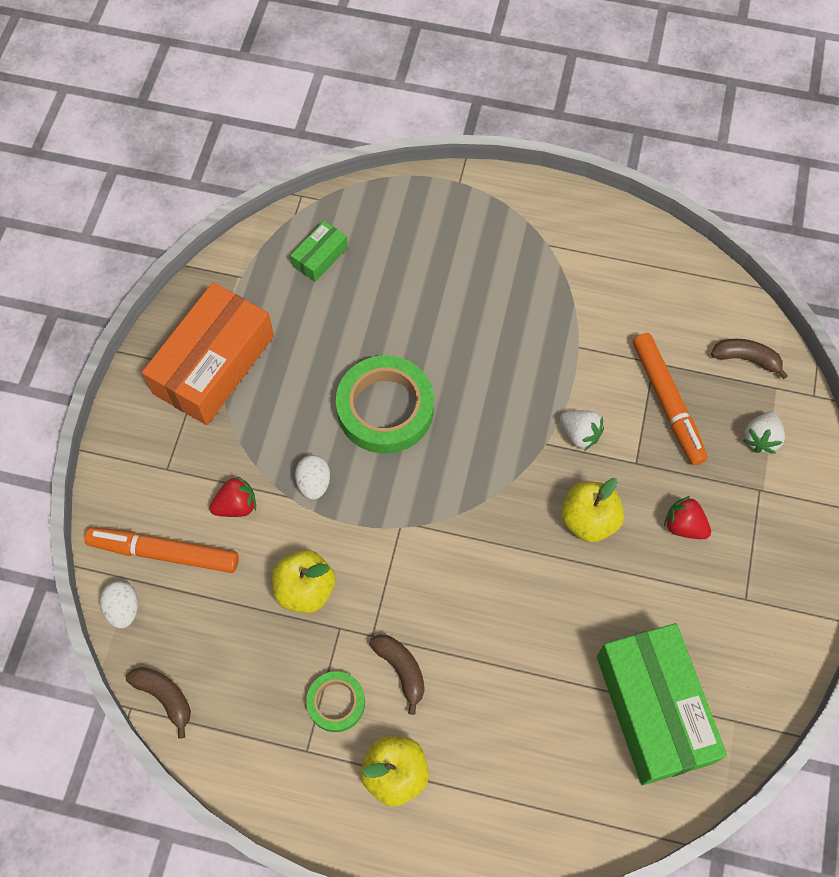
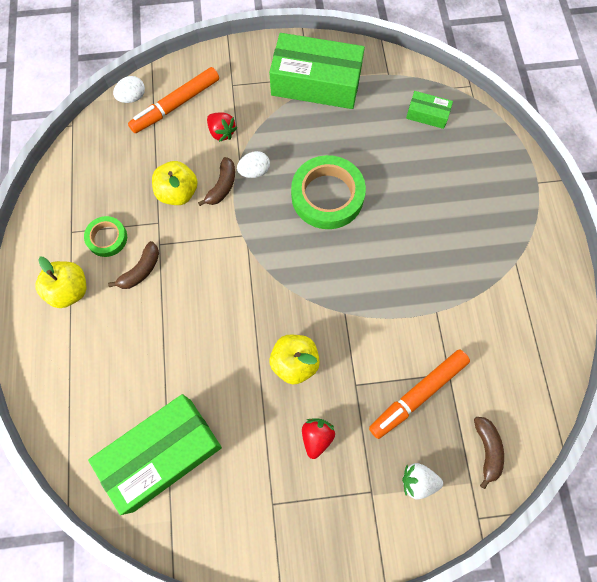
camera: 70 degrees right, 5 degrees up
(164, 552) = (176, 105): orange marker -> orange marker turned 120 degrees counterclockwise
(165, 697) = (84, 140): brown banana -> brown banana (222, 186)
(213, 364) = (316, 83): orange box -> green box
(579, 434) = (362, 335): white strawberry -> none

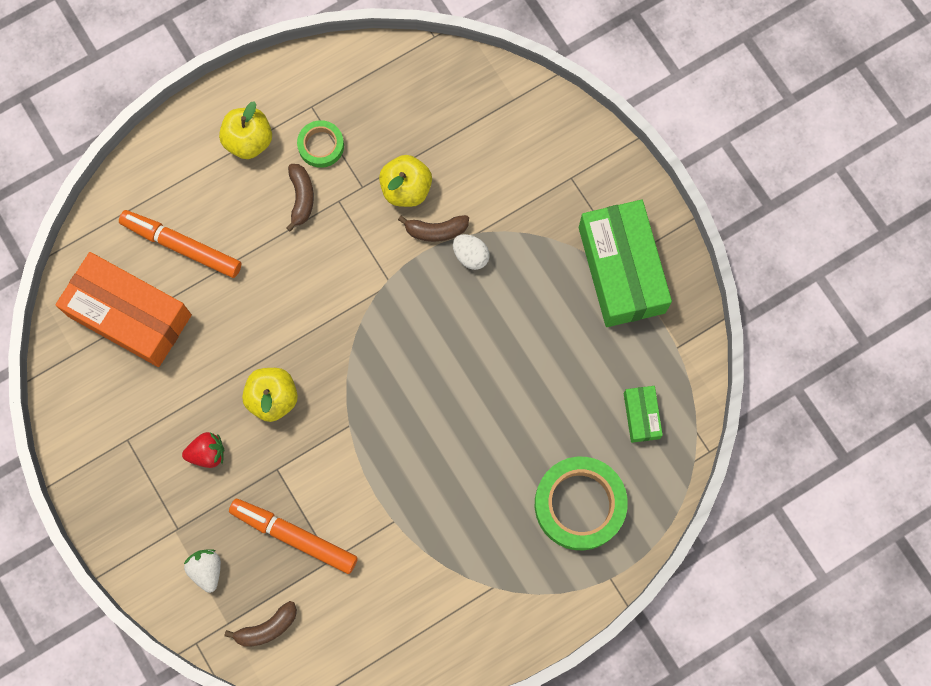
camera: 65 degrees right, 5 degrees up
(132, 97) = (499, 79): white egg -> none
(141, 270) = (301, 198): brown banana -> brown banana turned 105 degrees counterclockwise
(162, 454) = (129, 315): green box -> orange box
(176, 105) = (513, 130): orange marker -> orange marker (182, 246)
(222, 132) = (502, 197): red strawberry -> none
(327, 196) = (478, 348): green tape -> green tape (579, 504)

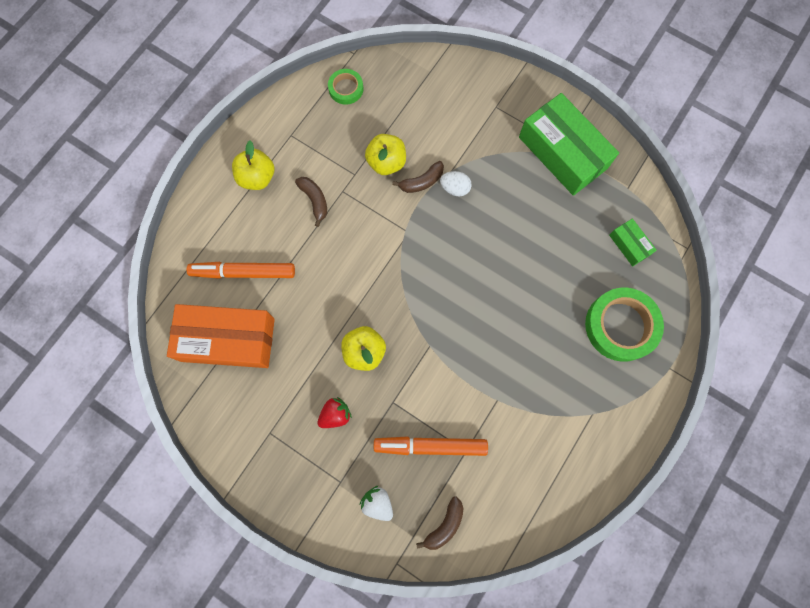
camera: 25 degrees left, 0 degrees up
(321, 146) = (311, 159): green tape -> green tape (346, 89)

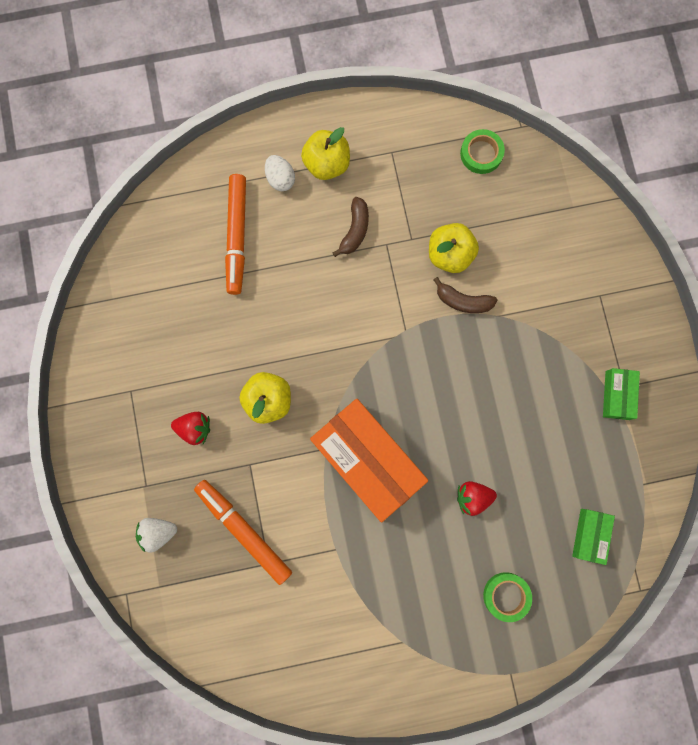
camera: 45 degrees right, 5 degrees up
(228, 339) = (171, 282): orange box -> orange box (367, 460)
(243, 272) = (237, 237): orange marker -> orange marker turned 135 degrees counterclockwise
(377, 503) = (158, 532): white strawberry -> white strawberry turned 105 degrees counterclockwise
(444, 525) = (192, 604): brown banana -> none
(455, 188) = (486, 334): white egg -> white egg (280, 179)
(543, 288) = (472, 497): none -> red strawberry
(562, 152) = (617, 395): green box -> green box, size x0.46
(621, 326) = (506, 596): green tape -> green tape, size x0.54

